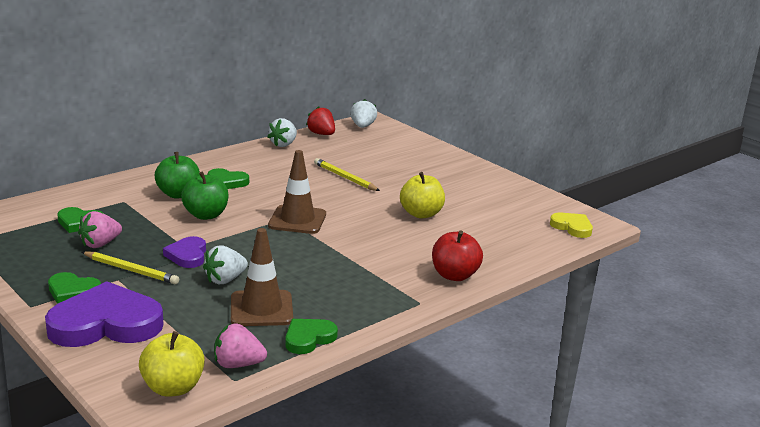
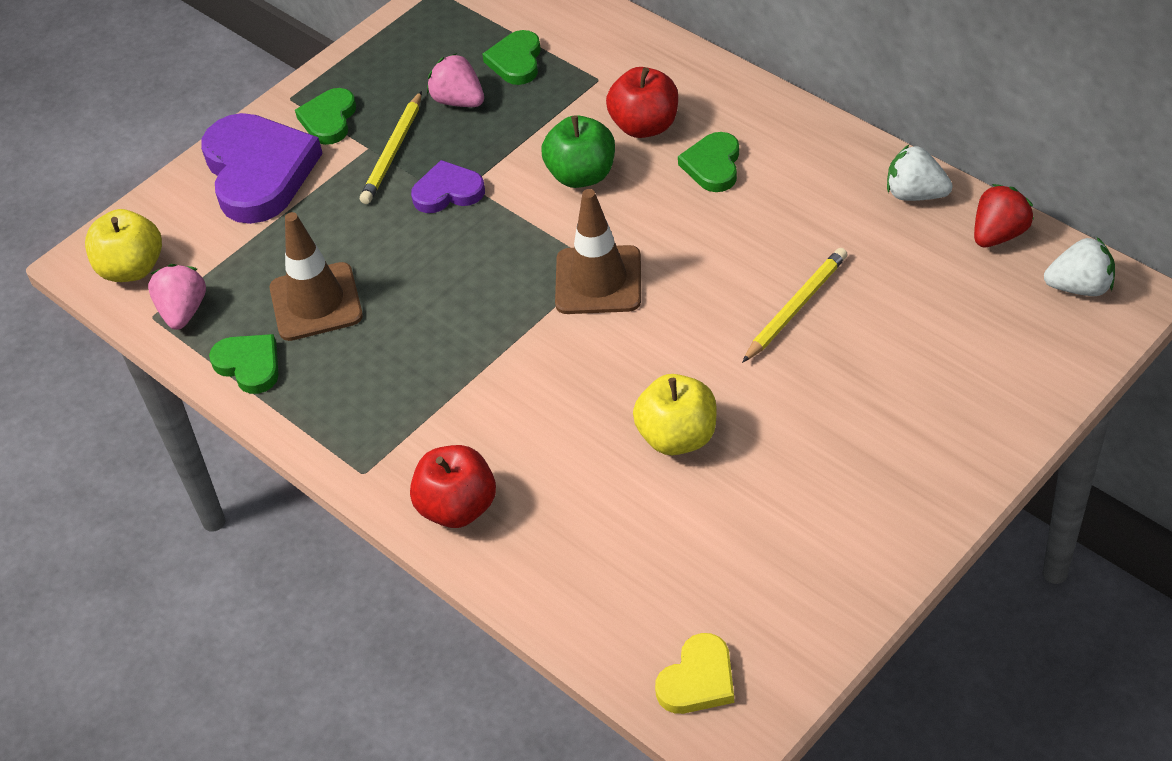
camera: 90 degrees right, 25 degrees up
(178, 194) = (645, 126): green apple -> red apple
(225, 280) = (387, 247): white strawberry -> none

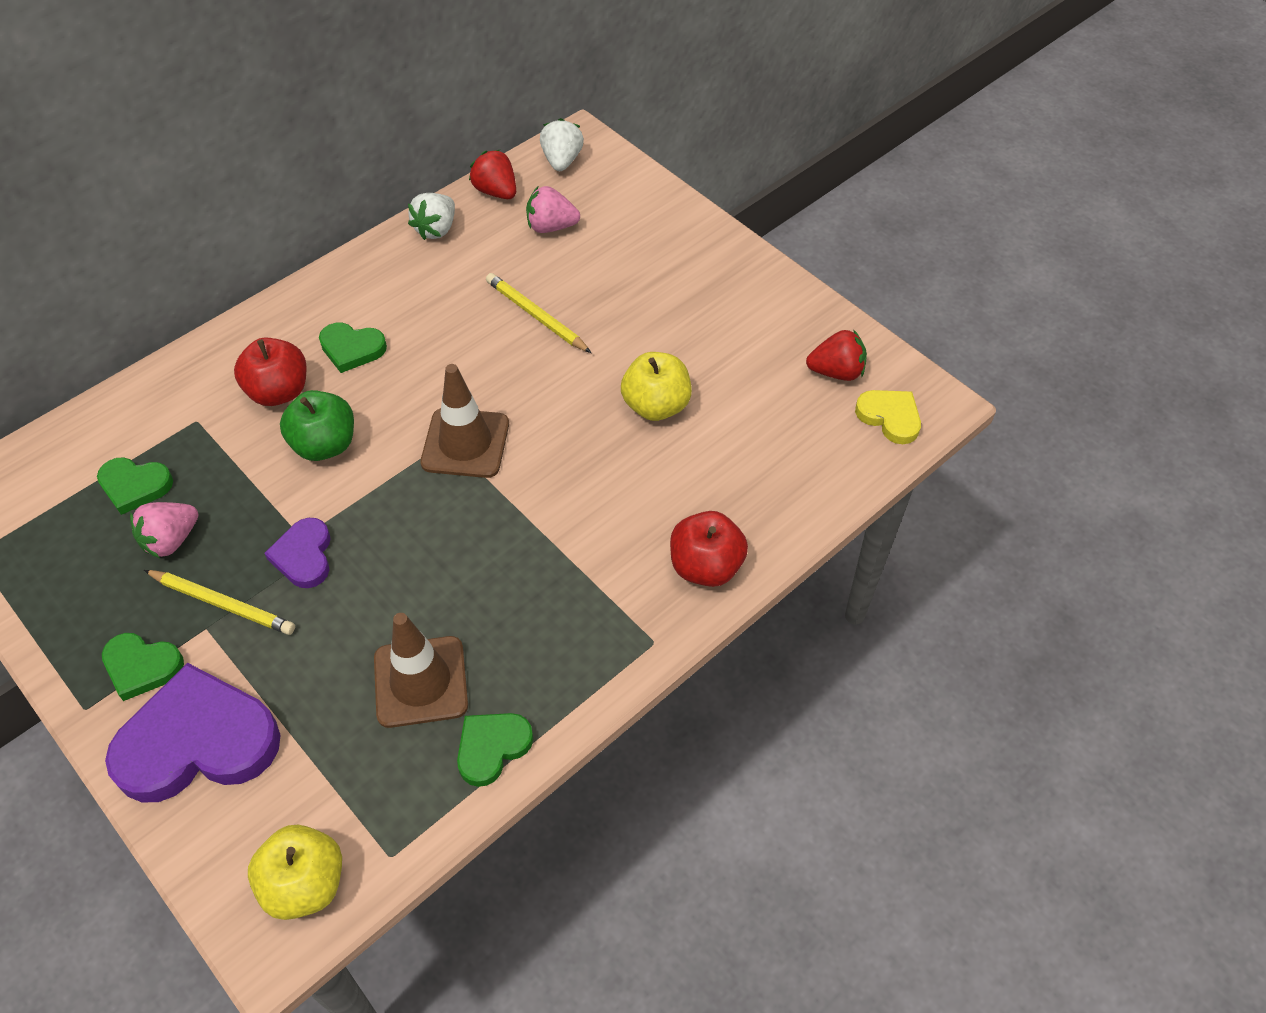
camera: 90 degrees left, 5 degrees up
(183, 311) = (393, 820): pink strawberry -> pink strawberry (551, 227)
(765, 617) = (836, 372): none -> red strawberry

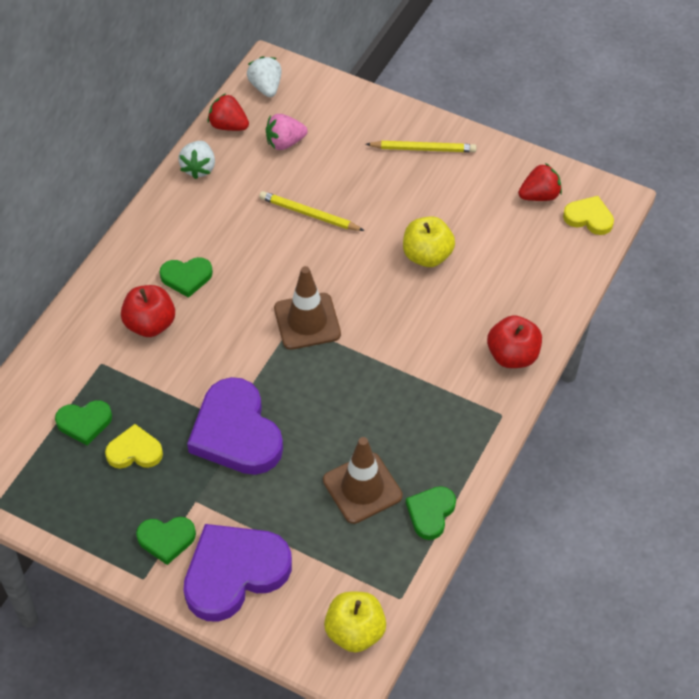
camera: 20 degrees left, 0 degrees up
(171, 540) = (134, 451): pink strawberry -> yellow heart
(223, 604) = (198, 481): yellow pencil -> yellow pencil (423, 149)
(304, 556) = (236, 432): purple heart -> purple heart, size x1.93
(325, 444) = (206, 352): green apple -> none

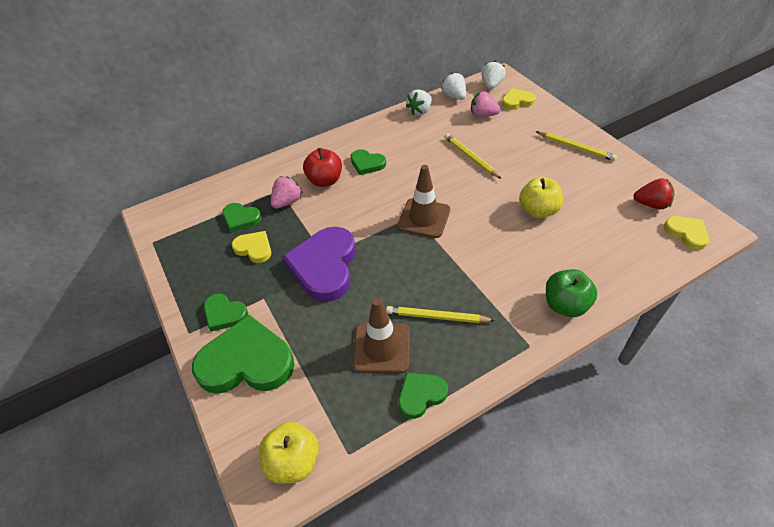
camera: 35 degrees right, 5 degrees down
(125, 374) = (287, 202): none -> pink strawberry
(228, 125) = (454, 96): red strawberry -> white strawberry
(234, 573) = (246, 361): purple heart -> green heart
(314, 103) = (517, 101): none -> yellow heart
(396, 429) = (437, 317): none -> yellow pencil
(512, 355) = (565, 305): red apple -> green apple

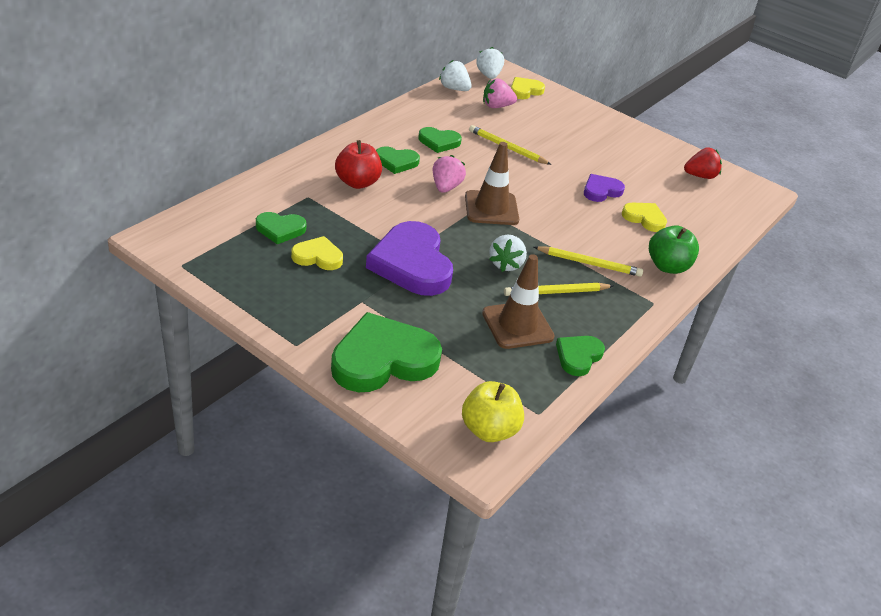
camera: 30 degrees left, 10 degrees down
(224, 314) = (327, 322): green heart -> green heart (439, 142)
(287, 202) = (326, 207): pink strawberry -> pink strawberry (446, 187)
(420, 111) = (424, 105): white strawberry -> white strawberry (506, 264)
(538, 211) = (601, 191): yellow apple -> purple heart
(576, 147) = (607, 131): yellow pencil -> yellow pencil (589, 263)
(686, 233) = (741, 197): yellow heart -> yellow heart (644, 218)

